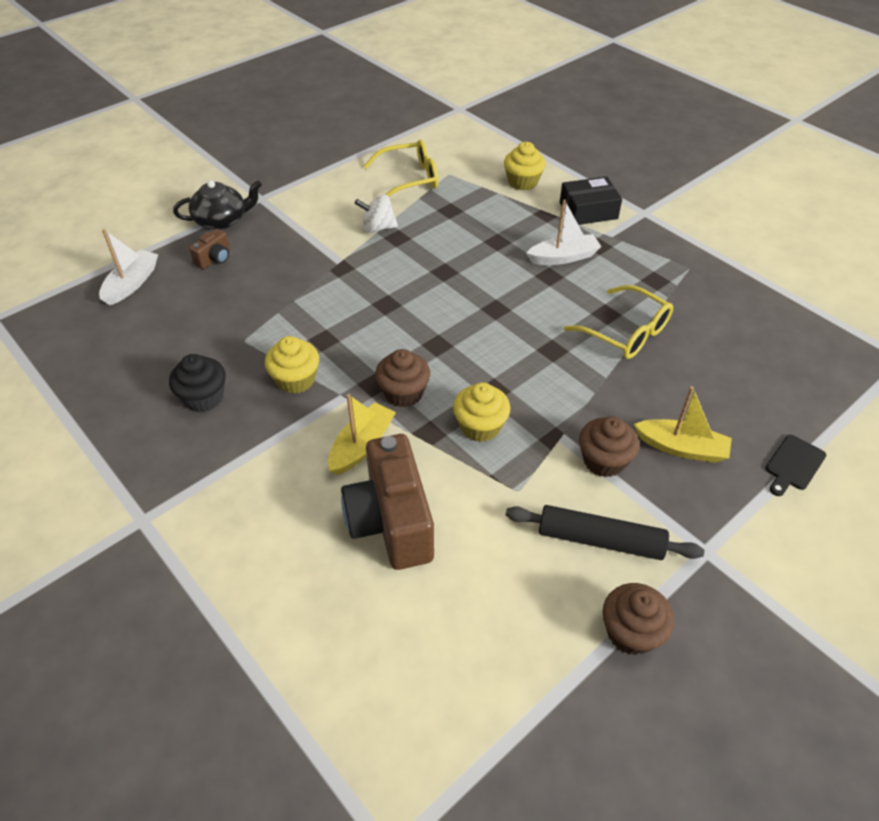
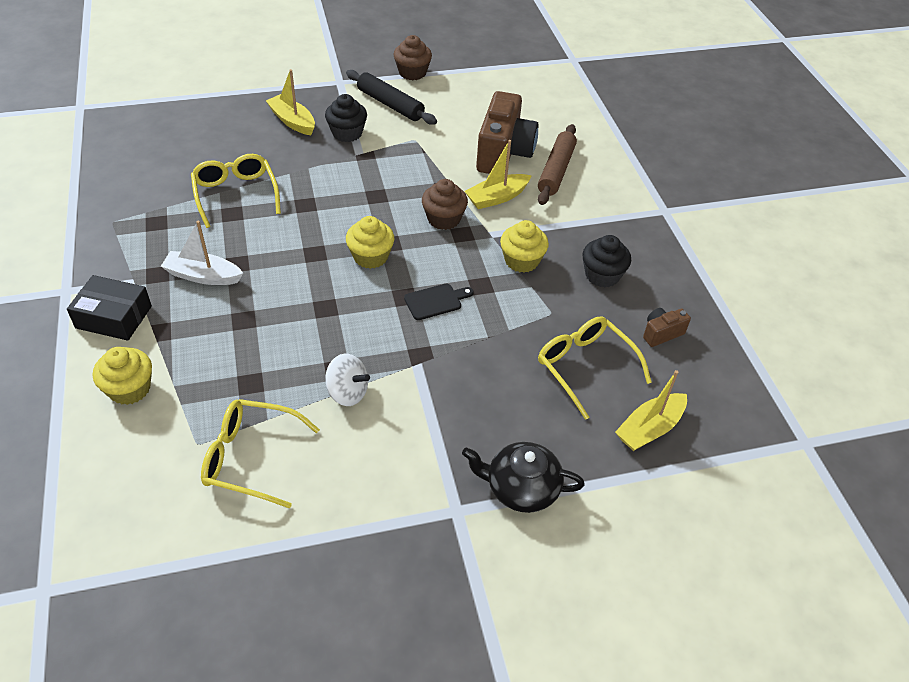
camera: 155 degrees left, 0 degrees up
(132, 284) = (649, 429): white boat -> yellow boat
(197, 307) = (585, 367): none -> yellow glasses
(214, 259) = (549, 426): brown camera -> brown camera (661, 333)
(307, 523) = (556, 171): none -> brown rolling pin
(480, 426) = (407, 178): yellow cupcake -> yellow cupcake (370, 257)
(604, 460) = (347, 133): brown cupcake -> black cupcake
(793, 465) = (240, 92): black cutting board -> black cutting board (436, 301)

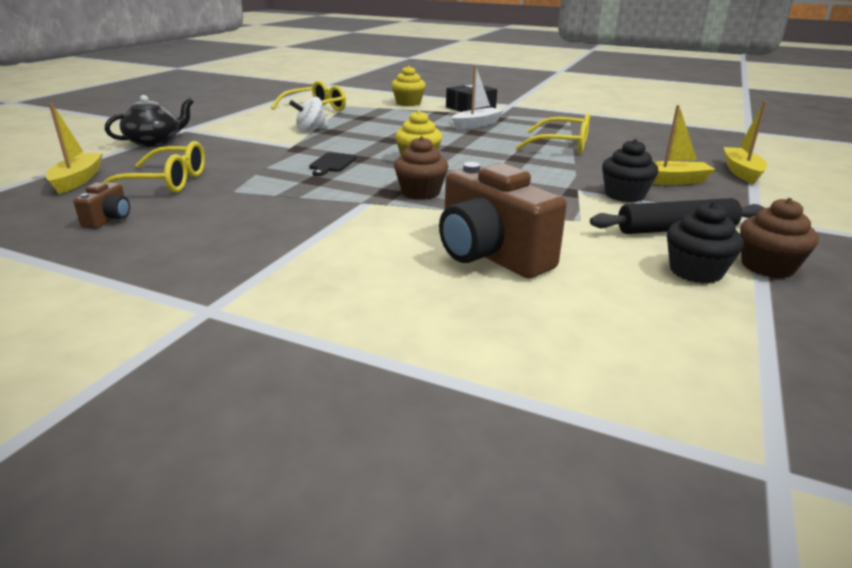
camera: 130 degrees right, 20 degrees down
(497, 197) = (413, 223): yellow boat -> yellow boat (741, 172)
(521, 261) = (309, 202): yellow cupcake -> none
(556, 171) = (408, 273): brown rolling pin -> none
(602, 275) = (218, 225): black cupcake -> black cupcake (695, 271)

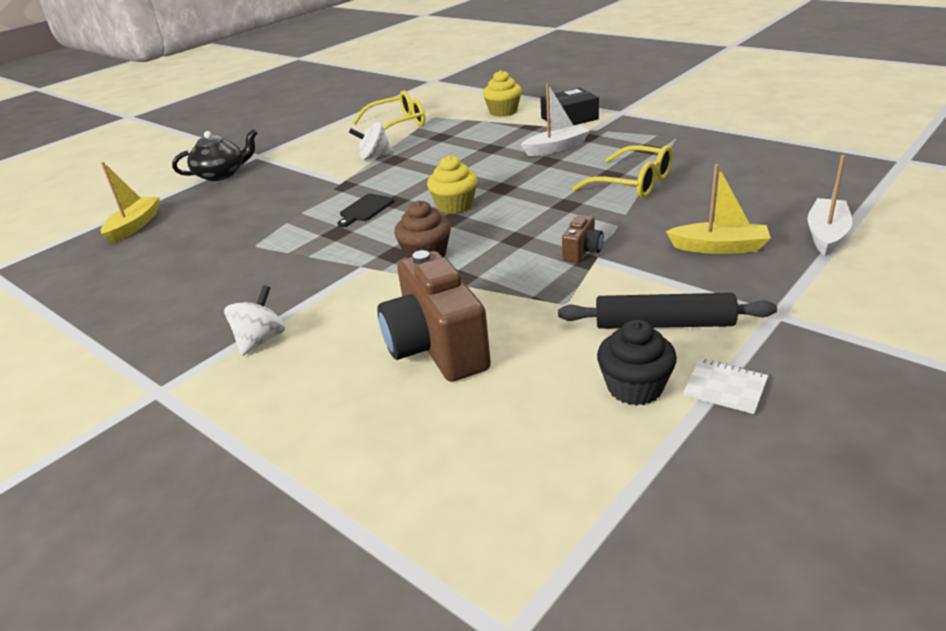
camera: 20 degrees right, 5 degrees up
(109, 219) = (136, 277): brown camera -> brown camera (582, 251)
(166, 182) = (204, 231): yellow glasses -> none
(299, 261) = (261, 340): none -> white spinning top
(624, 195) = (645, 268): black cupcake -> none
(741, 172) = (826, 235): yellow boat -> white boat
(767, 266) = (725, 388): brown cupcake -> white notebook

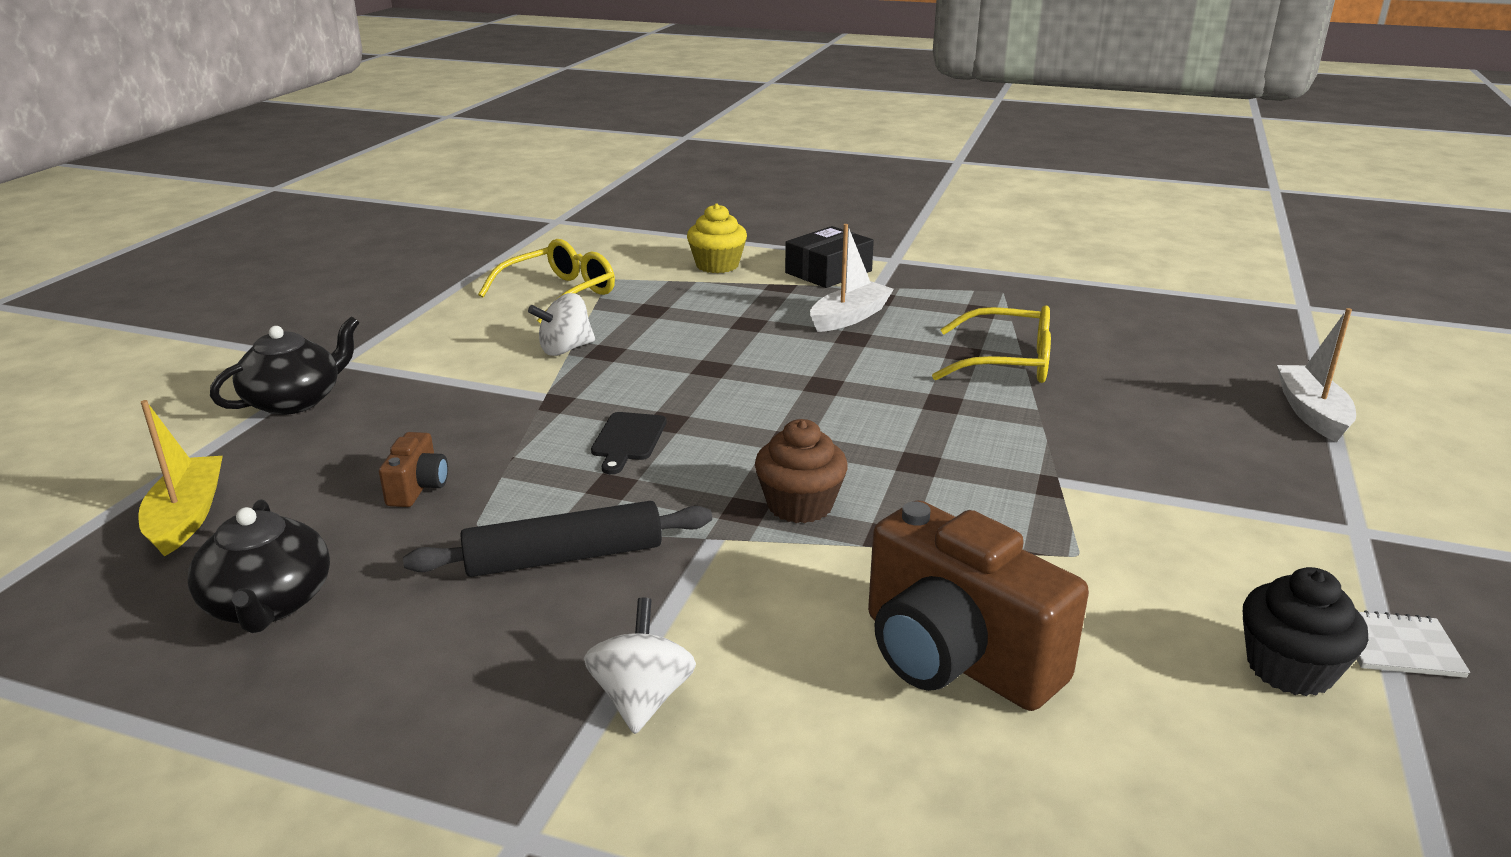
camera: 25 degrees left, 5 degrees down
(137, 271) = (268, 604): none -> black teapot
(455, 205) = (774, 419): yellow cupcake -> none
(582, 251) = (1030, 471): brown camera -> brown camera (418, 488)
(664, 324) = (1238, 566): black rolling pin -> black rolling pin (564, 557)
(719, 247) = (1203, 445): yellow boat -> none

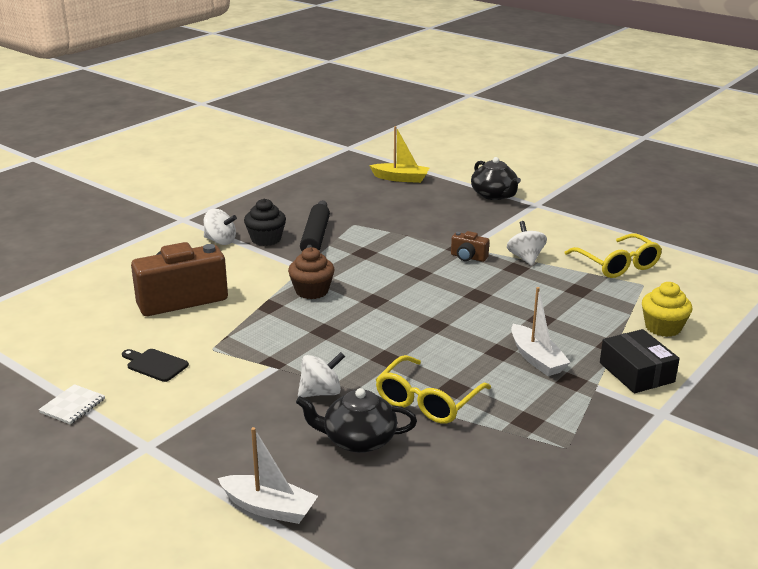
camera: 110 degrees right, 0 degrees up
(268, 604) = (330, 191): black teapot -> black teapot (358, 440)
(418, 488) = (392, 215): brown camera -> brown camera (468, 257)
(628, 440) = (404, 261): black cutting board -> black cutting board (155, 364)
(1073, 430) = (321, 392): none -> white spinning top
(1289, 668) = (95, 370): black cupcake -> black cupcake (266, 239)

